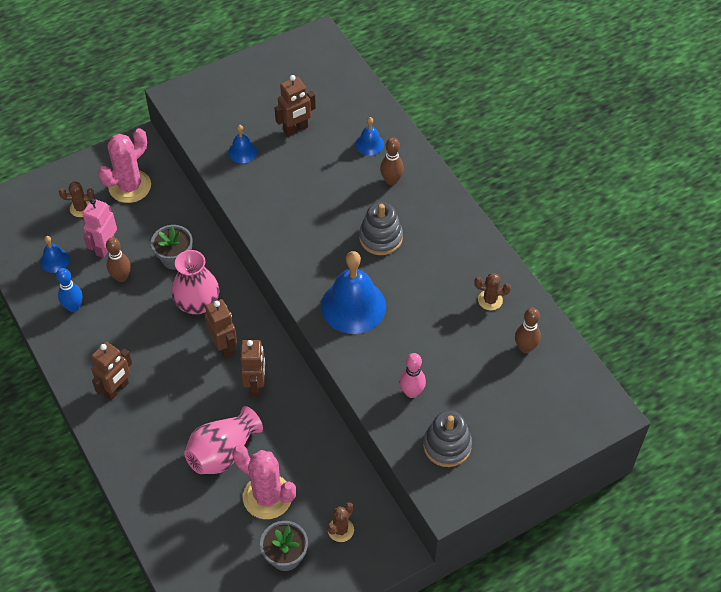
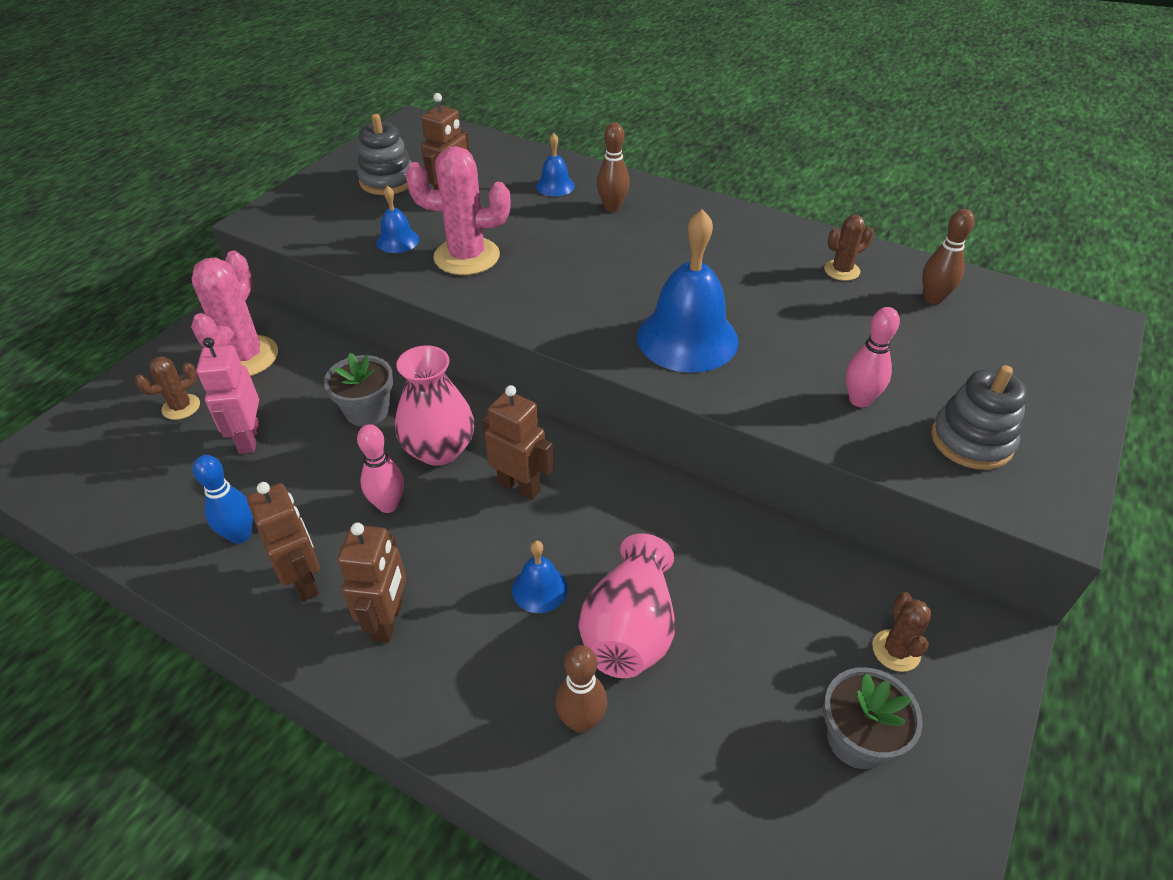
camera: 30 degrees left, 10 degrees down
(54, 260) = (171, 486): blue bell -> blue bell (539, 589)
(121, 277) = (298, 464): brown bowling pin -> brown bowling pin (581, 721)
(152, 325) = (388, 505): none -> pink bowling pin
(256, 385) = (604, 514): brown robot -> brown robot (305, 581)
(267, 497) = (750, 660): pink cactus -> pink cactus (467, 256)
(380, 238) = (652, 260): grey stacking toy -> grey stacking toy (387, 181)

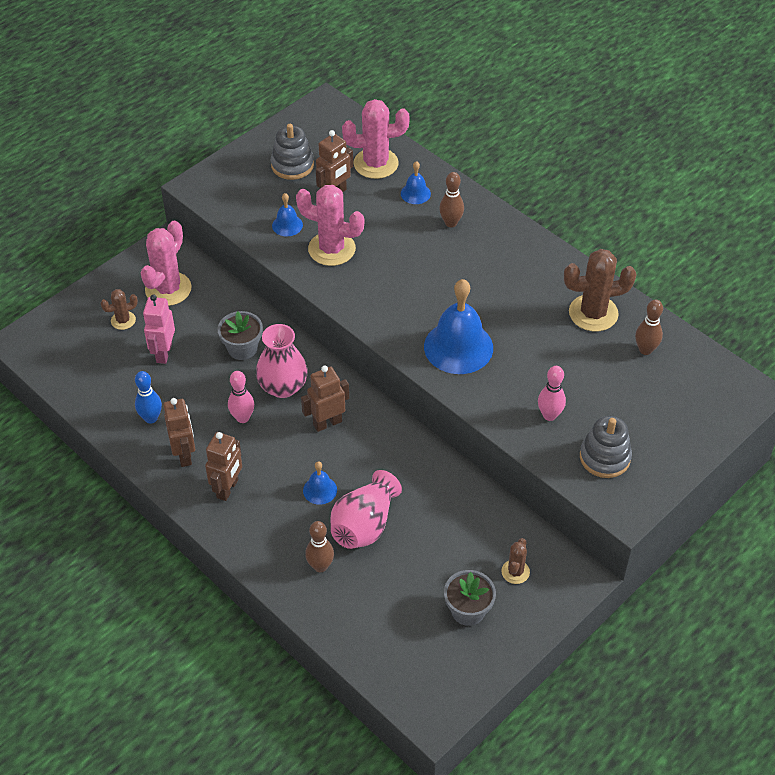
camera: 15 degrees right, 5 degrees up
(494, 165) = (376, 163): none -> pink cactus
(519, 486) = (327, 423): brown robot -> brown robot turned 75 degrees counterclockwise
(841, 270) = (593, 313): brown cactus -> brown cactus, size x1.90

